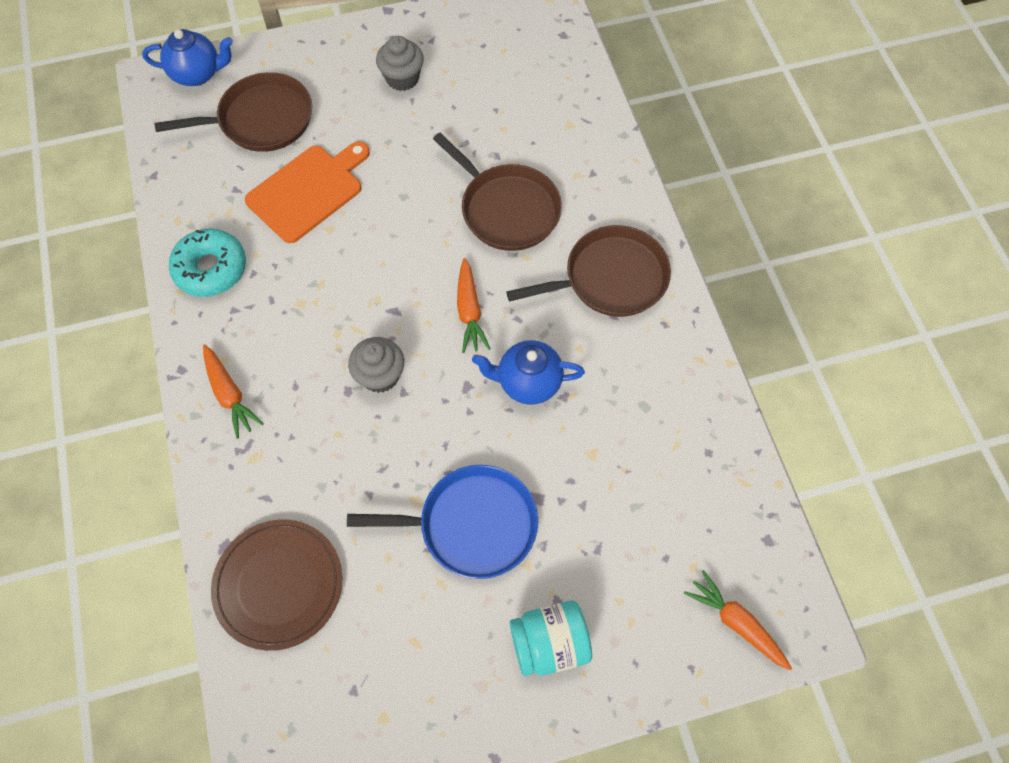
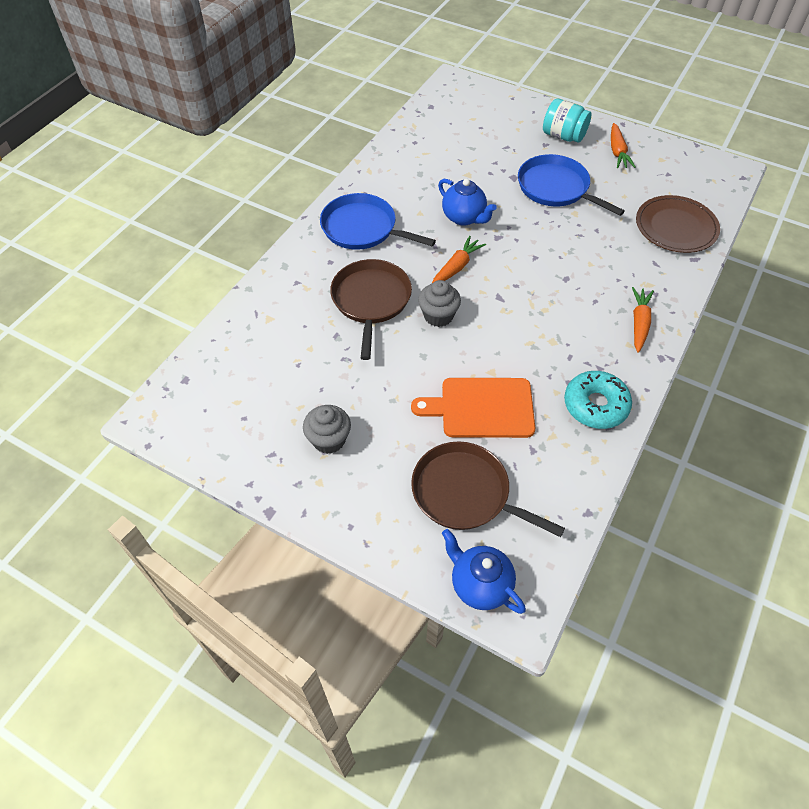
camera: 135 degrees left, 10 degrees down
(380, 375) = (540, 273): grey cupcake -> grey cupcake (438, 316)
(610, 278) = (363, 228): brown pan -> blue pan
(736, 623) = (477, 97): orange carrot -> orange carrot (617, 152)

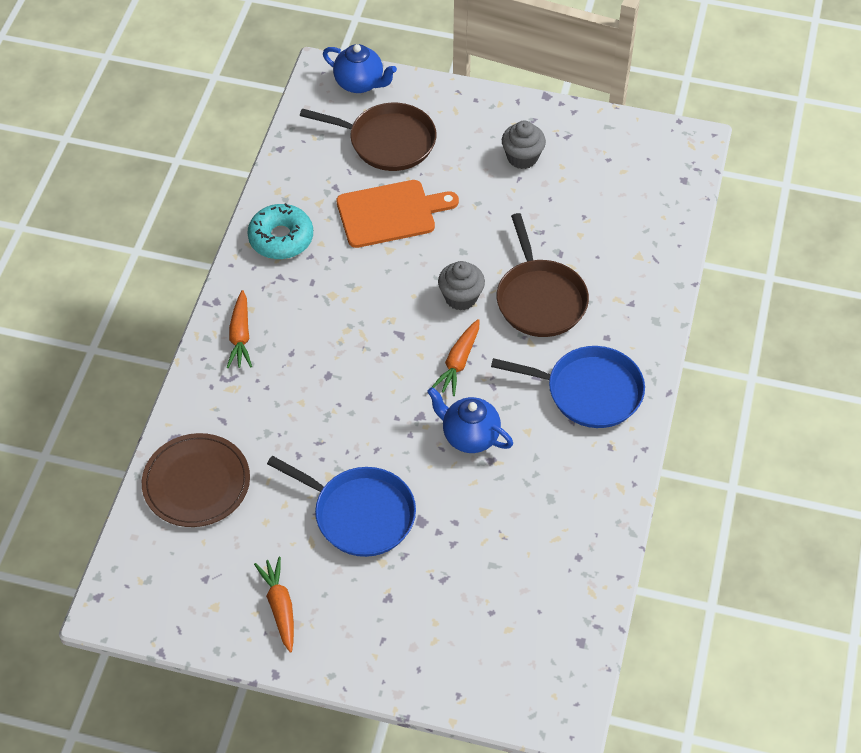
camera: 165 degrees right, 0 degrees up
(563, 136) = (364, 622): turquoise jar -> none

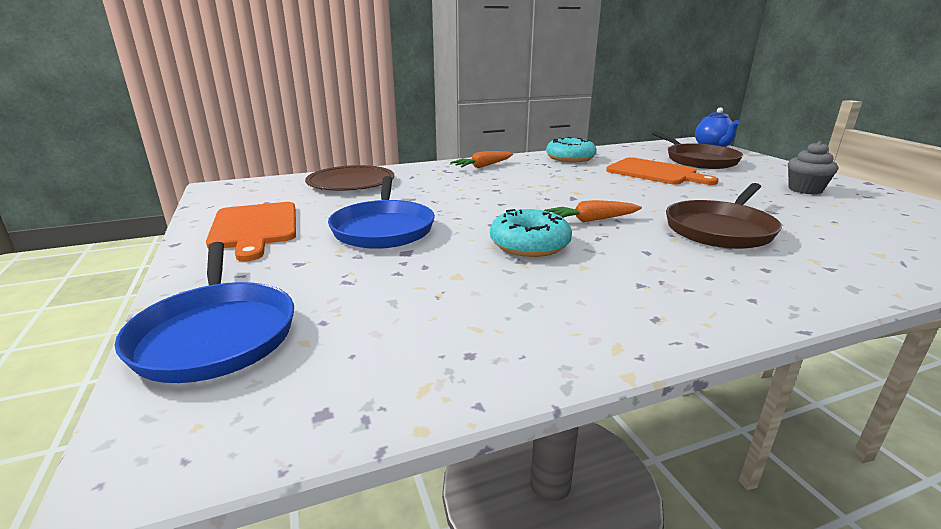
camera: 55 degrees right, 30 degrees down
(280, 607) = (255, 228): orange carrot -> orange cutting board
(461, 297) = (647, 205): grey cupcake -> none
(469, 436) = (529, 244): blue teapot -> turquoise donut
(589, 391) = (690, 281): blue pan -> blue pan (215, 334)

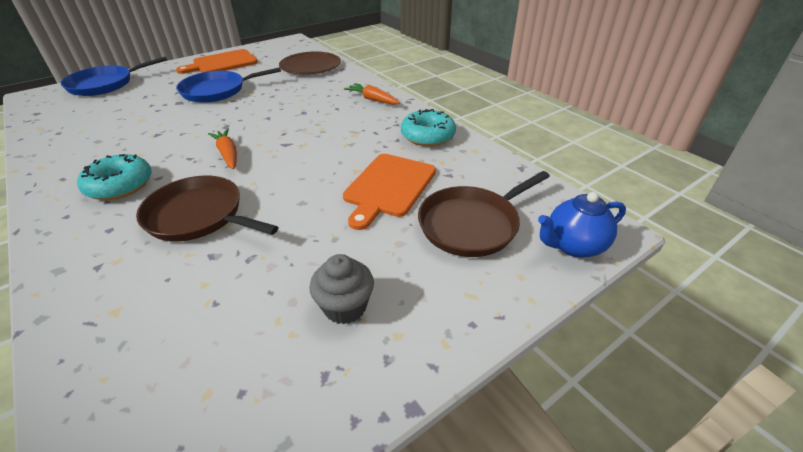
camera: 75 degrees right, 15 degrees up
(529, 244) = (182, 135): turquoise donut -> turquoise donut (120, 185)

